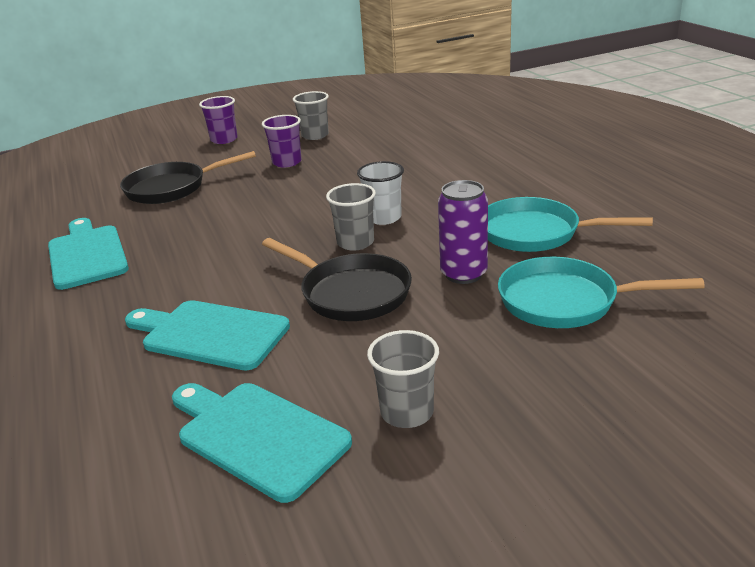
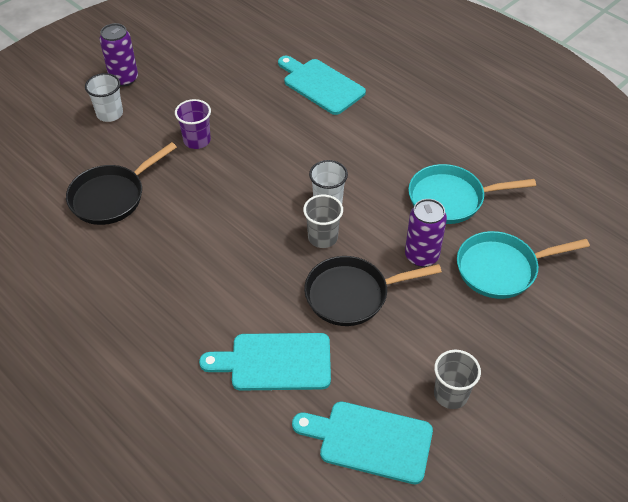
camera: 25 degrees left, 20 degrees up
(87, 255) = (101, 300): turquoise cutting board -> turquoise cutting board (321, 85)
(224, 139) = (110, 114): purple cup -> white cup
(257, 121) = (124, 79): none -> purple can
(315, 135) = (197, 95): grey cup -> none
(350, 293) = (352, 294): black pan -> black pan turned 150 degrees clockwise

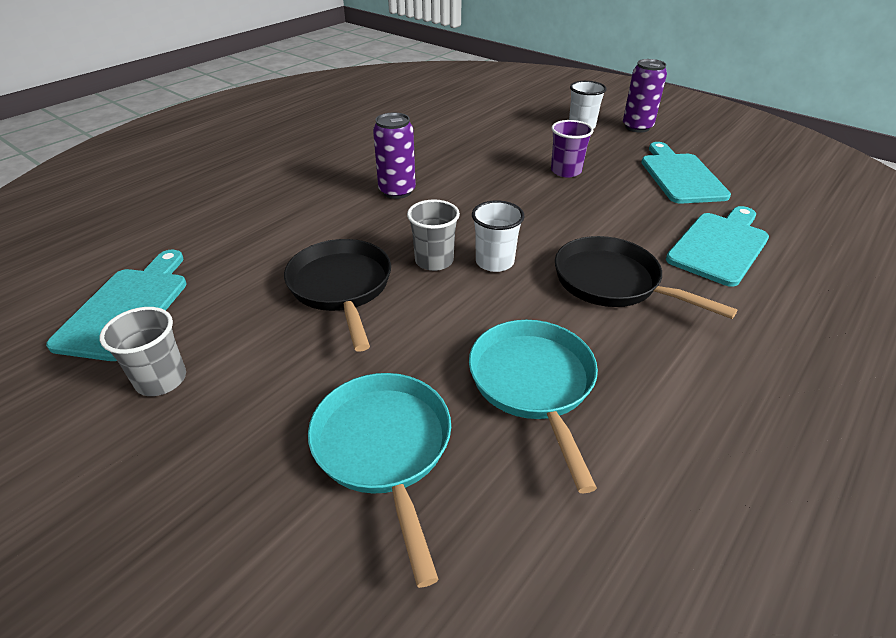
camera: 85 degrees right, 10 degrees down
(111, 197) = (471, 138): black pan -> black pan (612, 282)
(275, 362) = (255, 239): turquoise cutting board -> turquoise cutting board (680, 176)
(421, 256) = (408, 350): purple can -> purple can (397, 191)

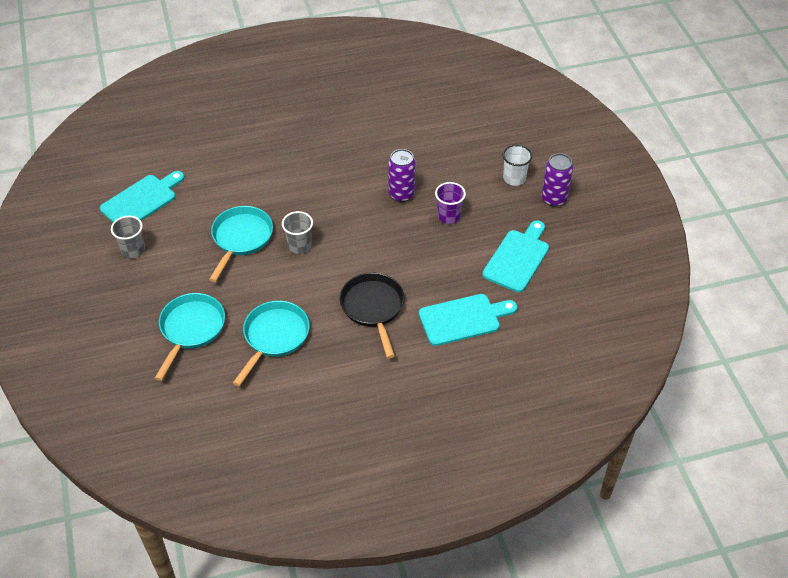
camera: 35 degrees right, 10 degrees up
(341, 287) = (241, 239): black pan -> turquoise pan
(397, 191) = (329, 182): purple can -> purple can (401, 194)
(494, 262) = (329, 263): white cup -> none

